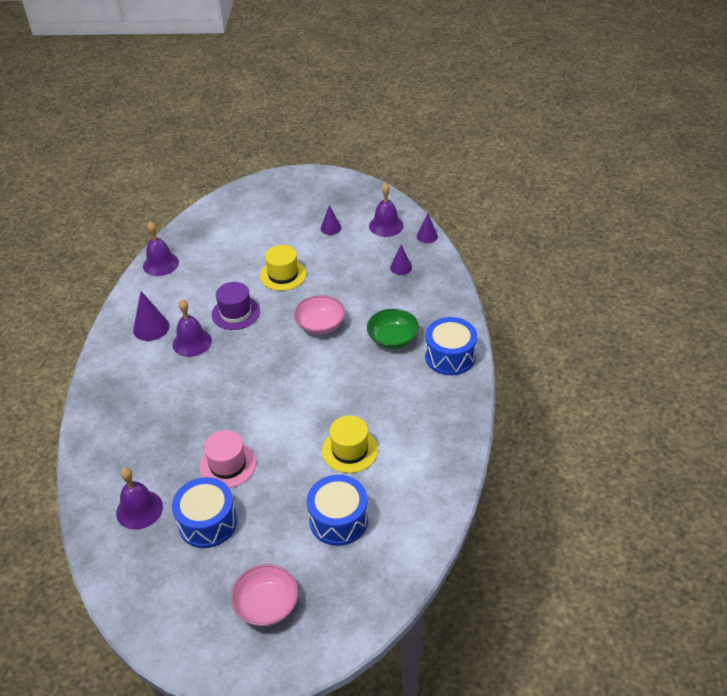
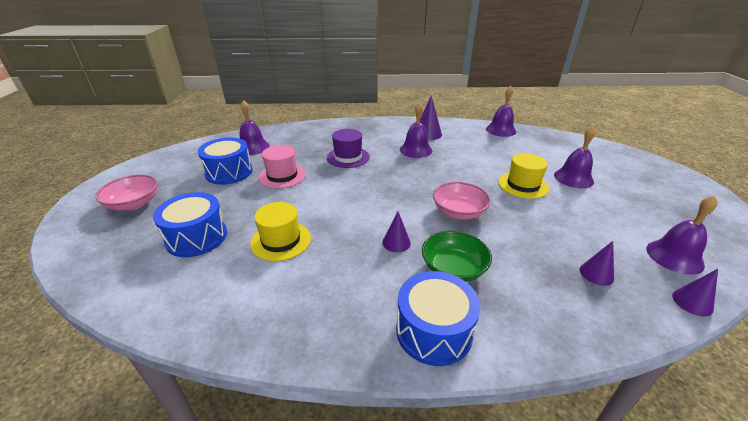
camera: 85 degrees right, 10 degrees down
(235, 313) = (457, 165): purple hat -> purple hat (348, 157)
(277, 240) = (573, 178): none -> purple bell
(330, 228) = (625, 210): purple cone -> purple cone (396, 242)

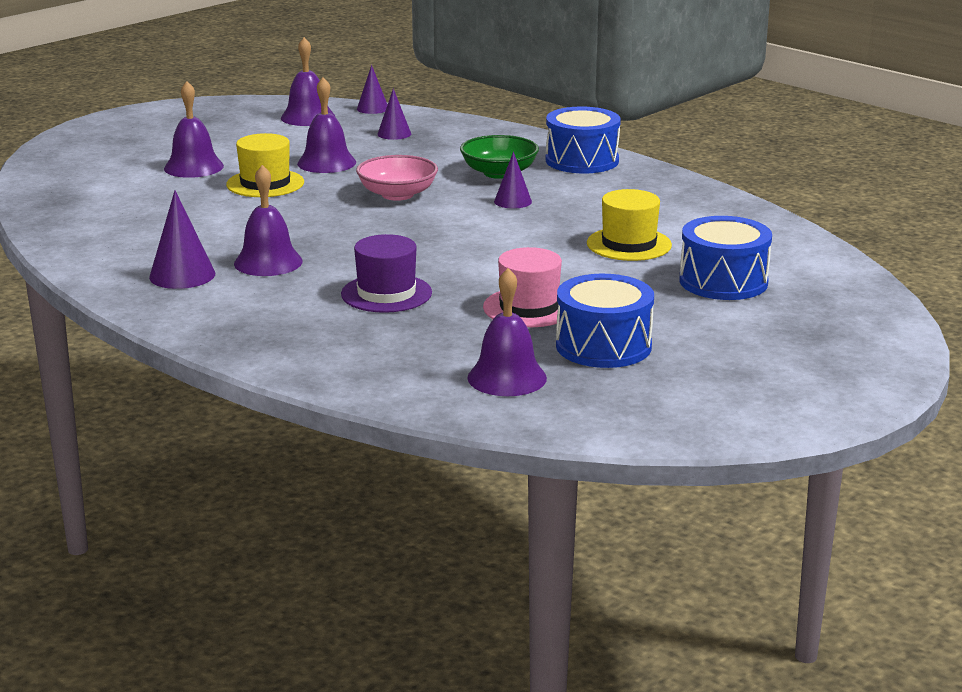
camera: 135 degrees left, 10 degrees down
(134, 203) = (788, 354): pink bowl -> none
(501, 130) = (69, 234): purple bell -> purple bell (326, 163)

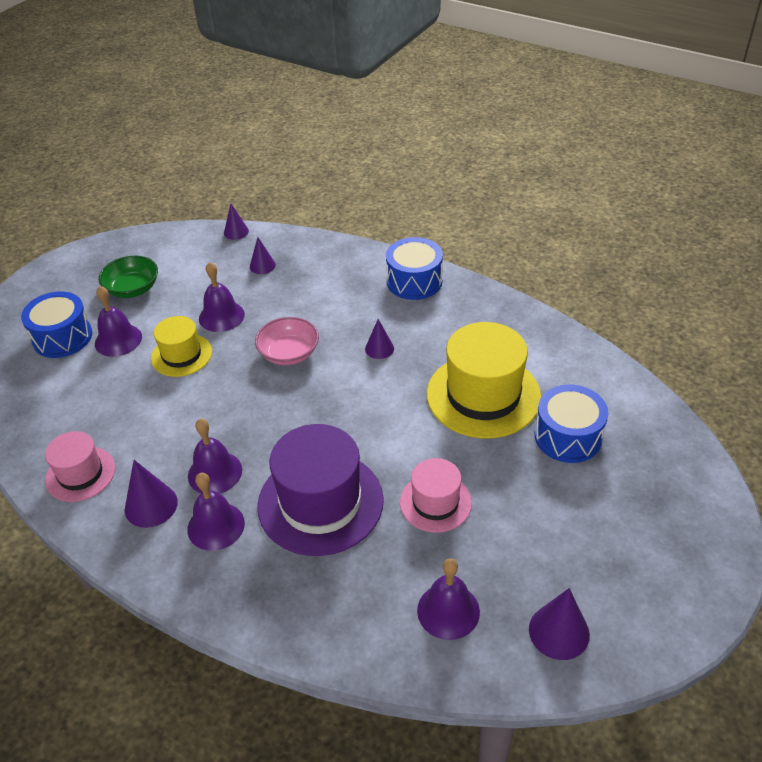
camera: 10 degrees left, 20 degrees up
(109, 247) = (80, 474): none -> pink hat
(308, 117) = (189, 252): purple bell -> purple bell (216, 526)
(386, 293) = (320, 502): purple hat -> purple hat, size x1.76
(499, 173) = (357, 309): green bowl -> green bowl (133, 289)
(603, 346) = (507, 548): blue drum -> blue drum (62, 337)
(629, 244) = (483, 395): yellow hat -> yellow hat, size x1.76
(638, 405) = (559, 631): none -> purple cone

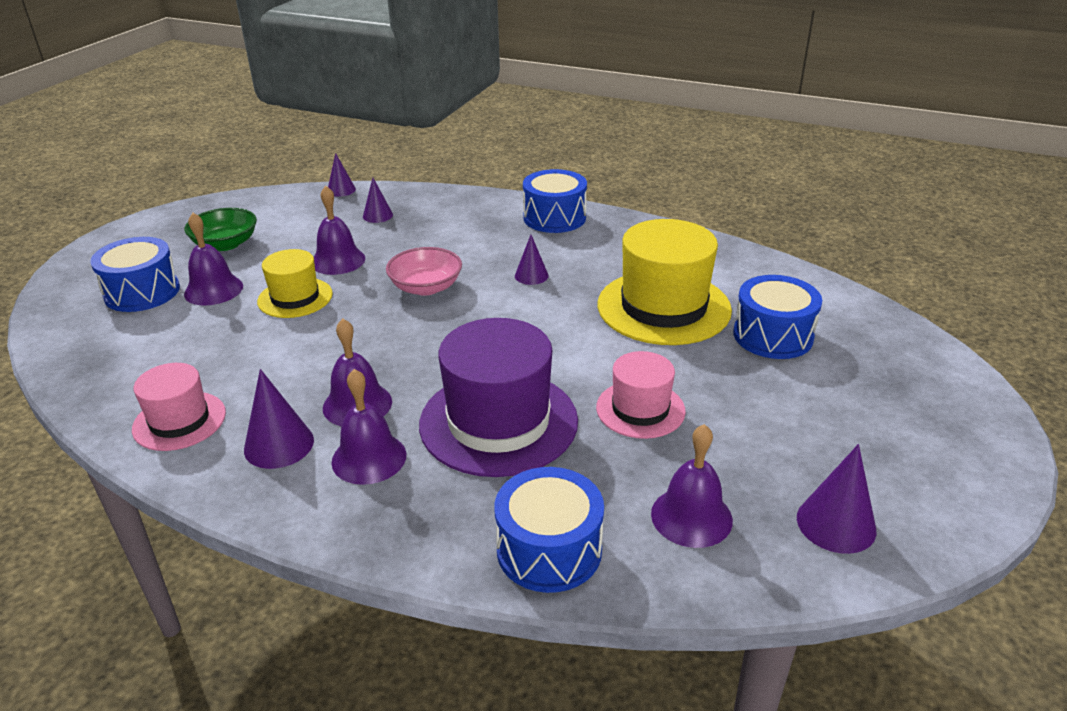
camera: 10 degrees left, 10 degrees down
(333, 627) = (549, 550): none -> blue drum

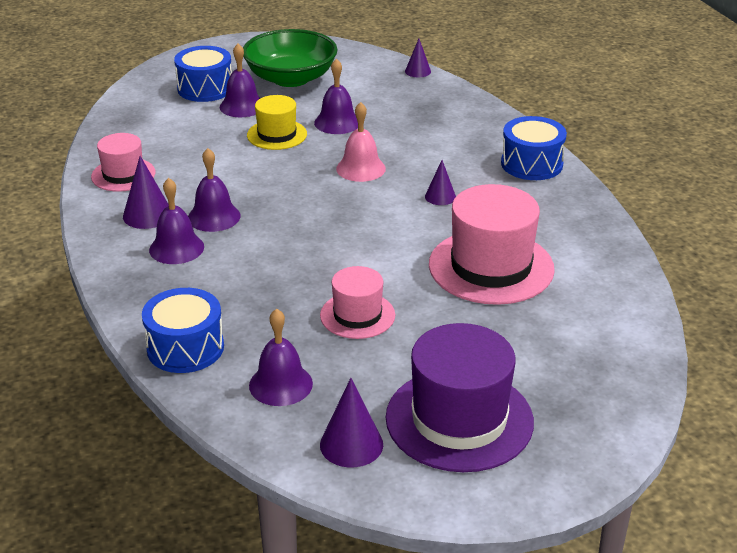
camera: 45 degrees right, 0 degrees up
(225, 244) = (291, 78): green bowl -> green bowl, size x1.64
(377, 215) = (411, 102): purple cone -> none
(426, 287) = (360, 168): pink bowl -> pink bell
(498, 422) = (268, 271): purple hat -> purple hat (459, 419)
(663, 307) = (491, 267): yellow hat -> pink hat
(773, 336) = (531, 329): blue drum -> none

